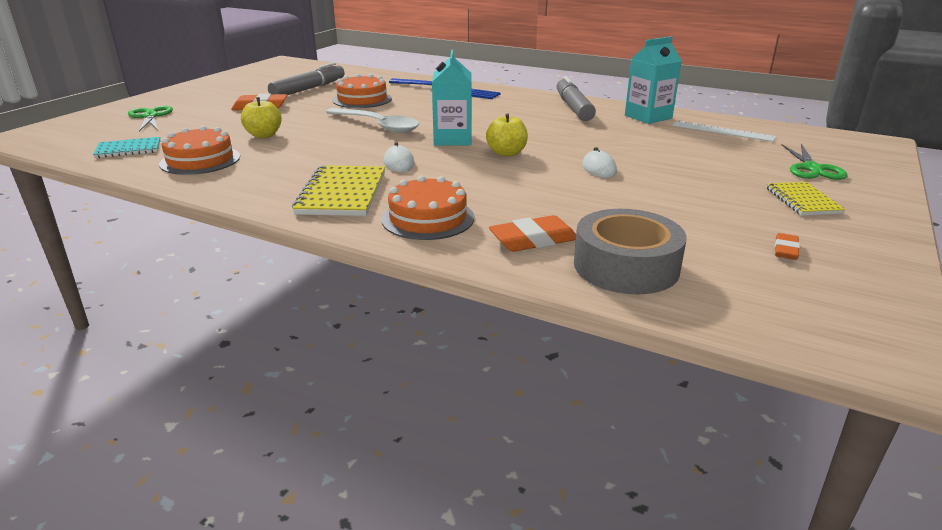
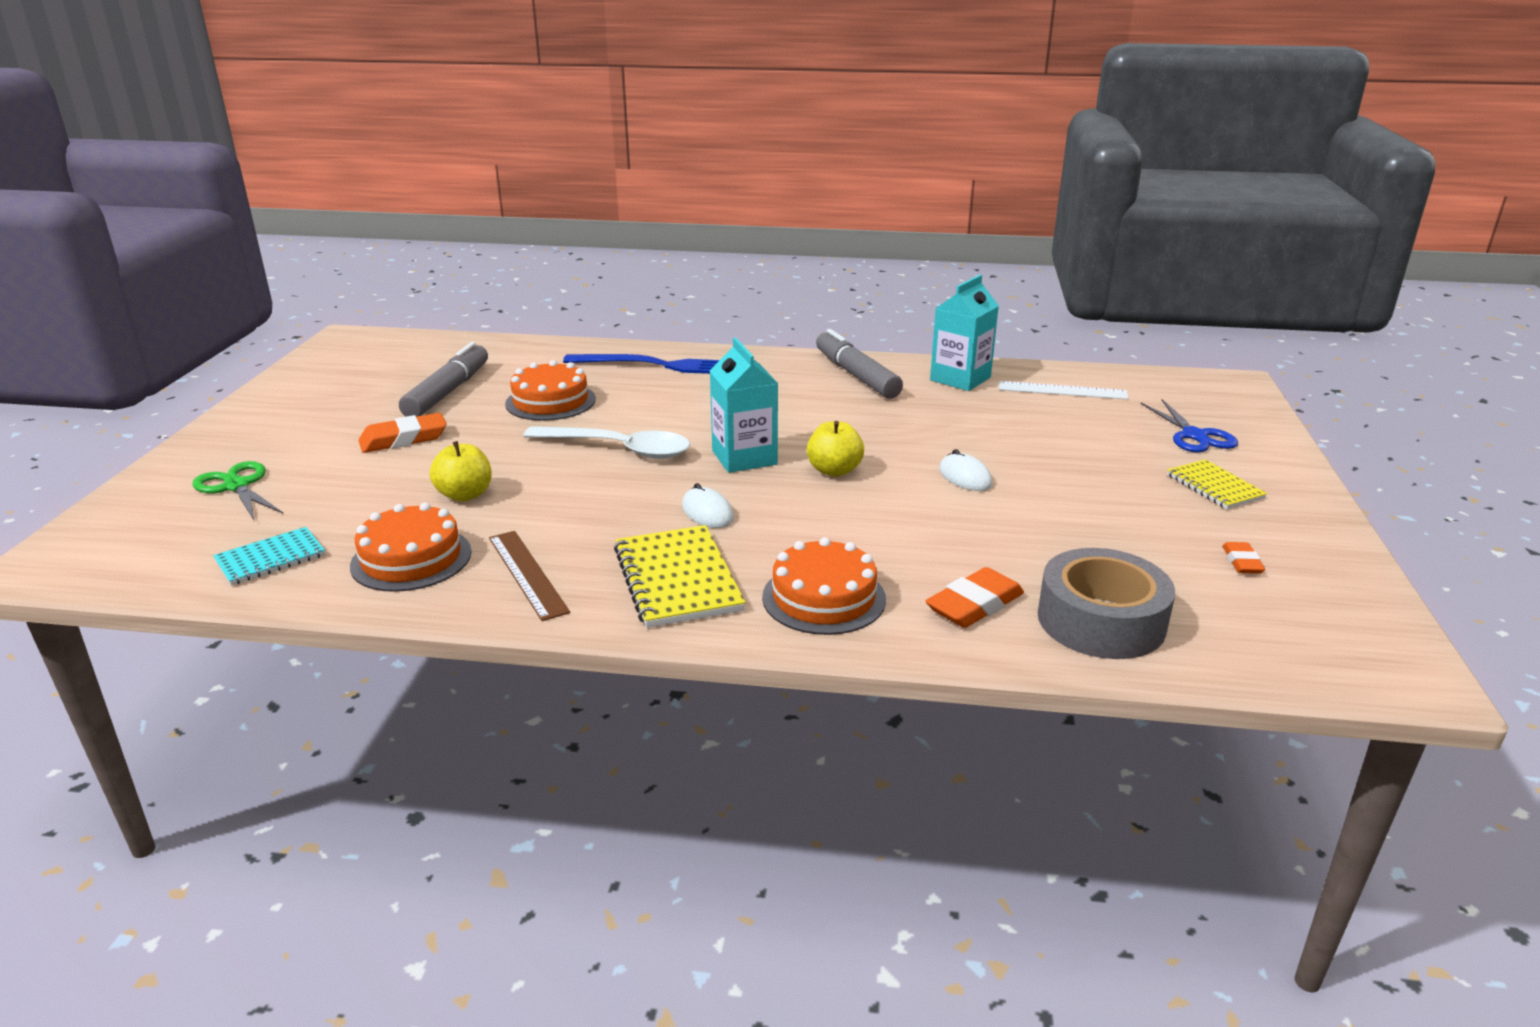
camera: 20 degrees left, 0 degrees up
(255, 177) = (527, 574): none -> brown ruler
(812, 168) = (1194, 436): green scissors -> blue scissors

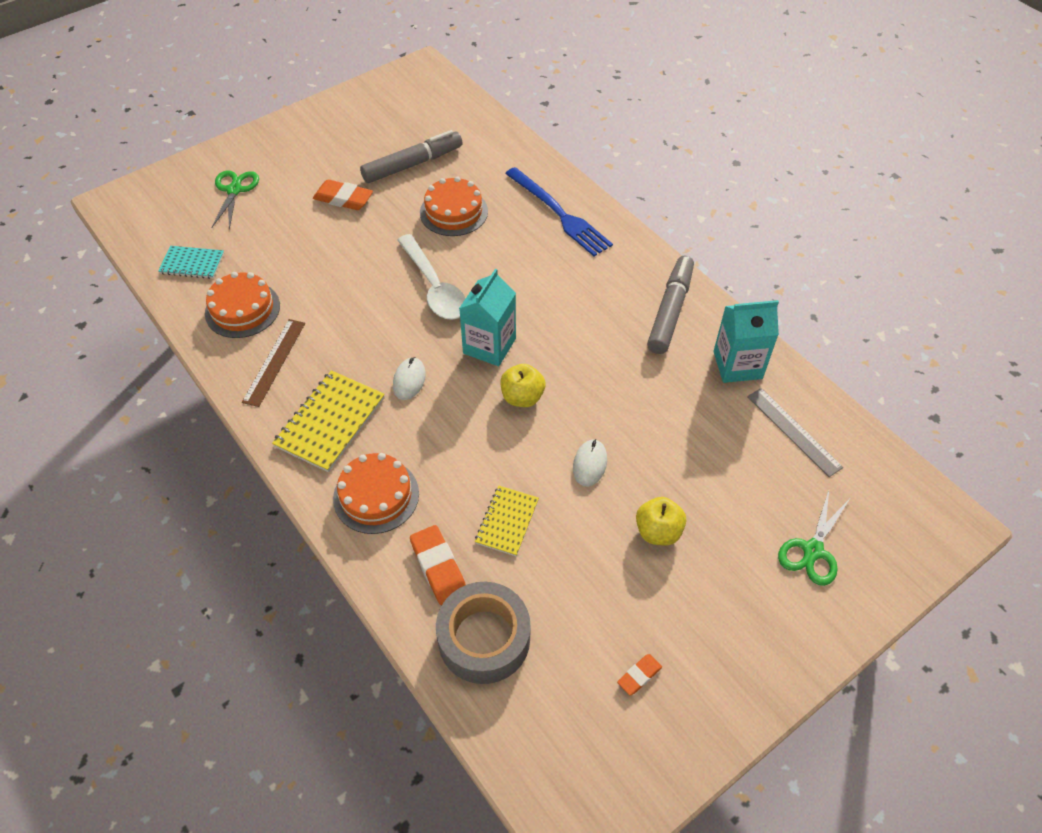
camera: 45 degrees right, 25 degrees up
(465, 495) = (317, 273): yellow apple -> yellow apple (658, 531)
(974, 605) = (438, 567): orange eraser -> orange eraser turned 60 degrees clockwise
(1062, 390) = (793, 431): white ruler -> grey ruler
(1194, 436) = (813, 550): blue scissors -> green scissors
(1214, 487) = (738, 605): yellow notebook -> yellow notebook (507, 522)

